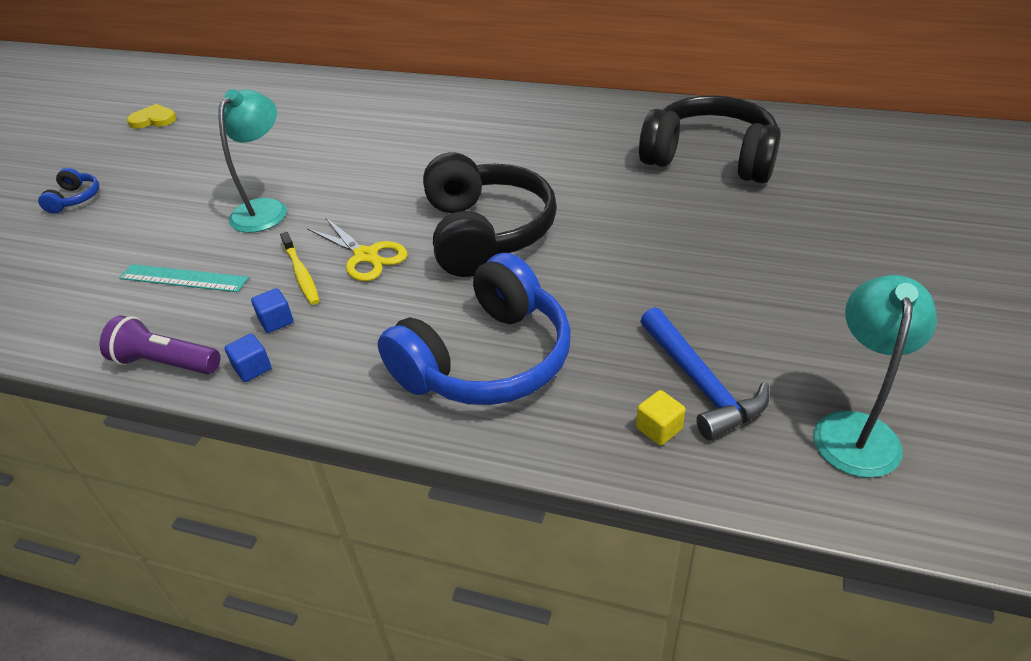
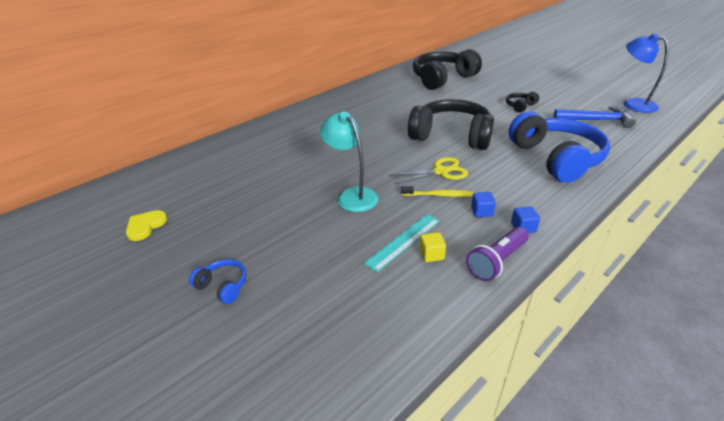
camera: 60 degrees left, 5 degrees down
(659, 429) = (620, 134): yellow cube -> yellow cube (431, 254)
(673, 272) = (520, 106): none -> black headphones
(856, 429) = (633, 104): turquoise lamp -> blue lamp

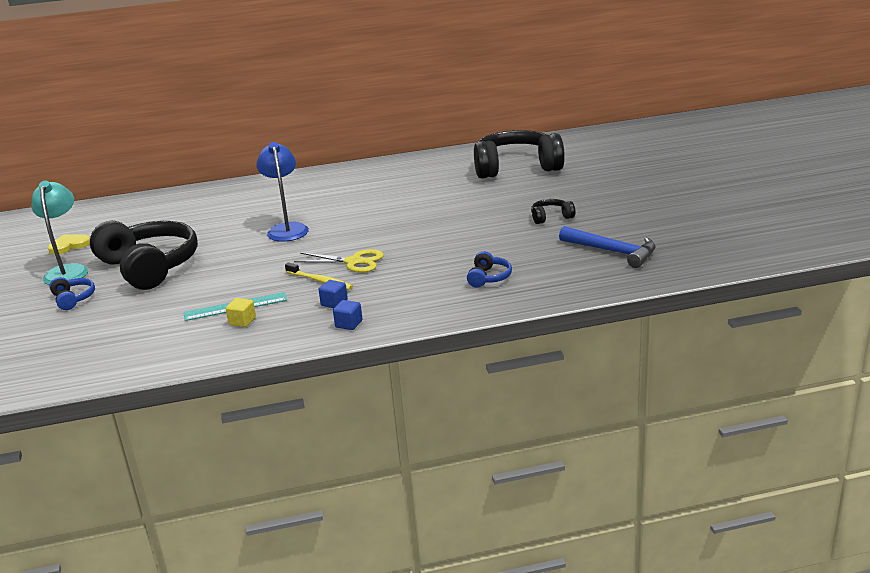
camera: 30 degrees right, 10 degrees down
(352, 195) = (246, 262): turquoise lamp -> turquoise lamp (68, 271)
(451, 136) = (419, 232): black headphones -> black headphones (149, 267)
(497, 261) = (284, 340): purple flashlight -> none
(555, 158) = (488, 278): blue headphones -> blue headphones, size x0.42
(633, 104) = (700, 244): blue lamp -> blue lamp (287, 229)

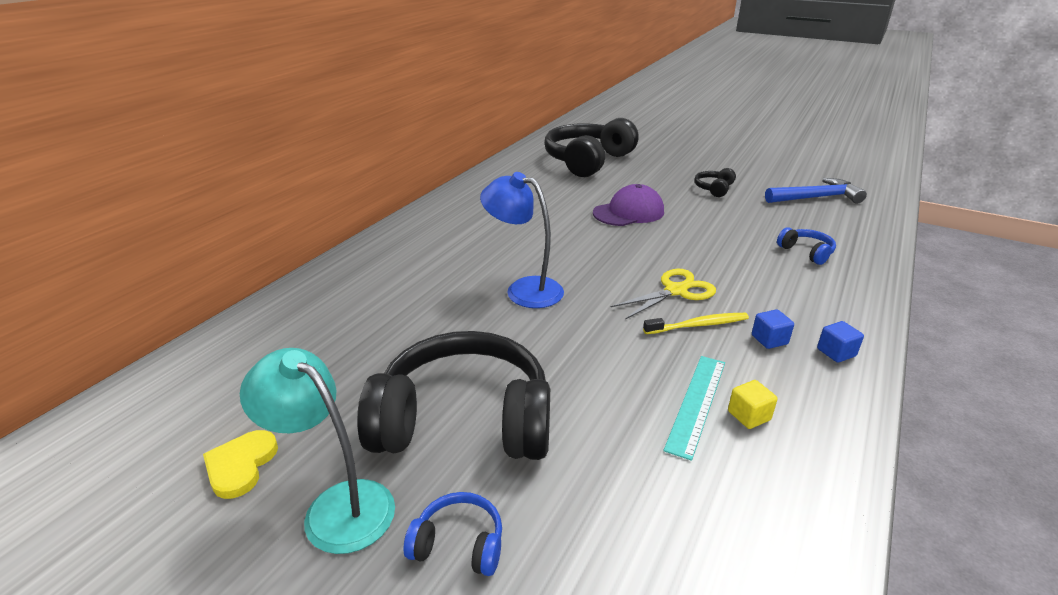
camera: 50 degrees left, 5 degrees up
(447, 211) = (628, 212): none -> purple cap

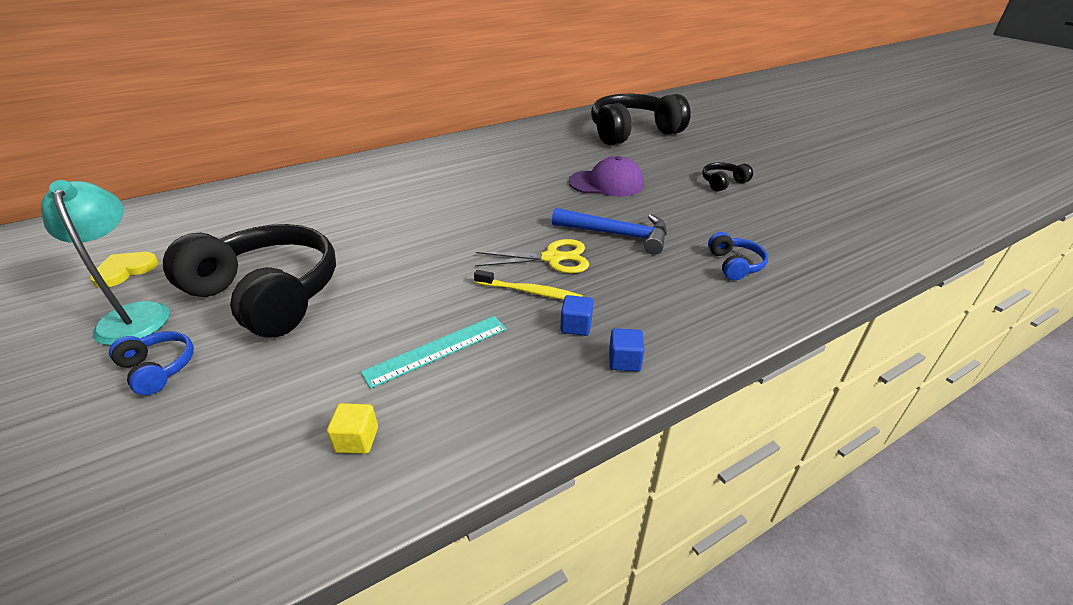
camera: 30 degrees right, 5 degrees up
(524, 289) = (433, 219): blue lamp -> none
(749, 416) = (464, 377): yellow cube -> yellow cube (357, 440)
(816, 198) = (829, 218): blue hammer -> blue hammer (617, 235)

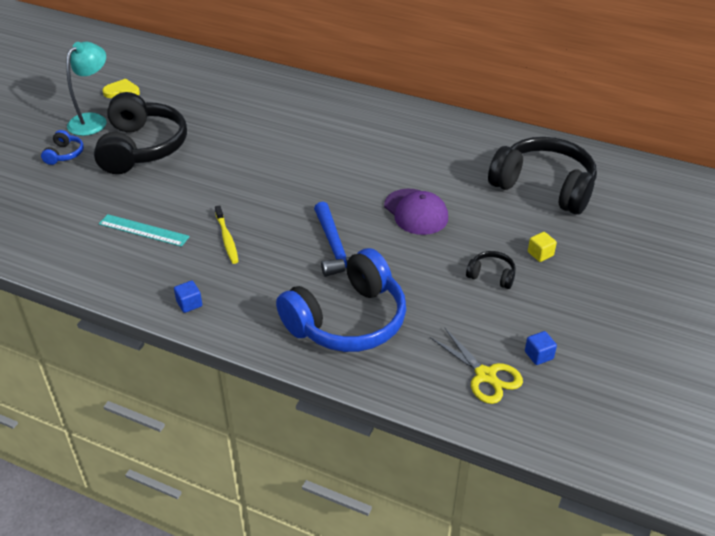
camera: 55 degrees right, 5 degrees up
(357, 440) = (64, 239): yellow cube -> yellow cube (540, 254)
(552, 258) = (274, 231): yellow scissors -> yellow scissors (485, 375)
(576, 326) = (207, 272): blue cube -> blue cube (539, 355)
(734, 265) = (347, 320): blue headphones -> blue headphones, size x2.37

